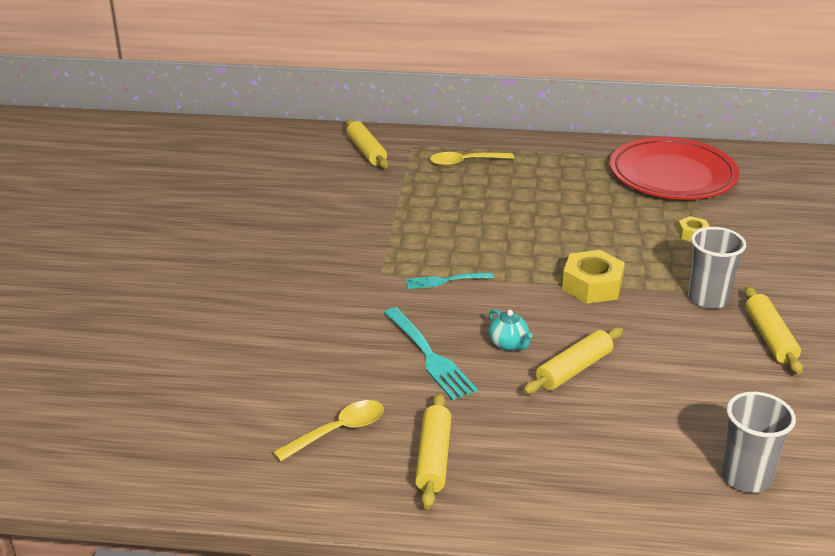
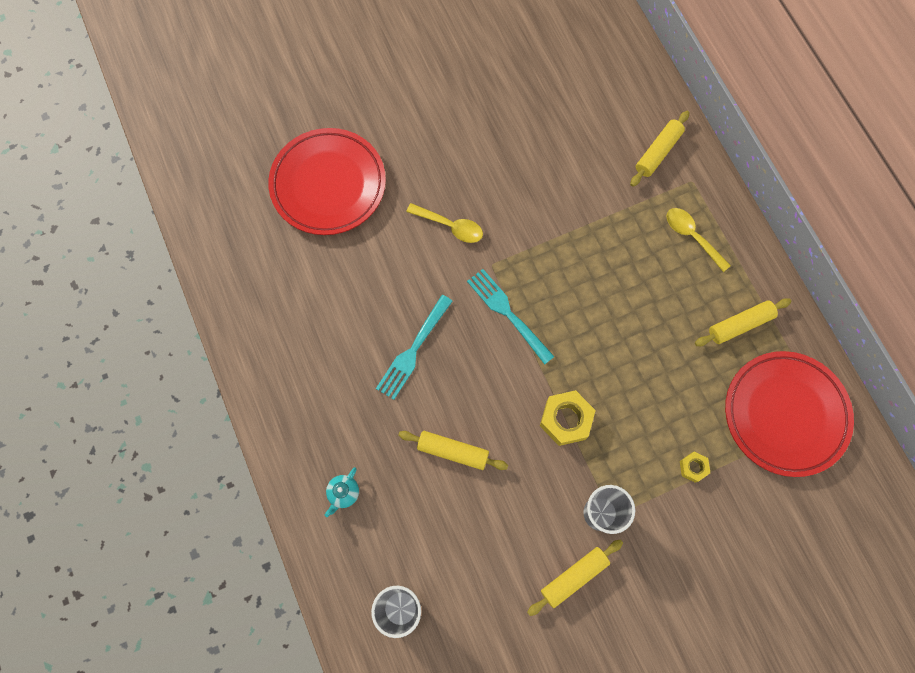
camera: 60 degrees right, 40 degrees up
(163, 348) = (328, 185): none -> red plate
(338, 431) = (309, 337): yellow spoon -> yellow spoon (450, 226)
(433, 458) = (315, 406): yellow rolling pin -> yellow rolling pin (740, 325)
(446, 280) = (508, 313): turquoise fork -> turquoise fork, size x1.60
(508, 344) = (456, 395): turquoise teapot -> turquoise teapot (343, 493)

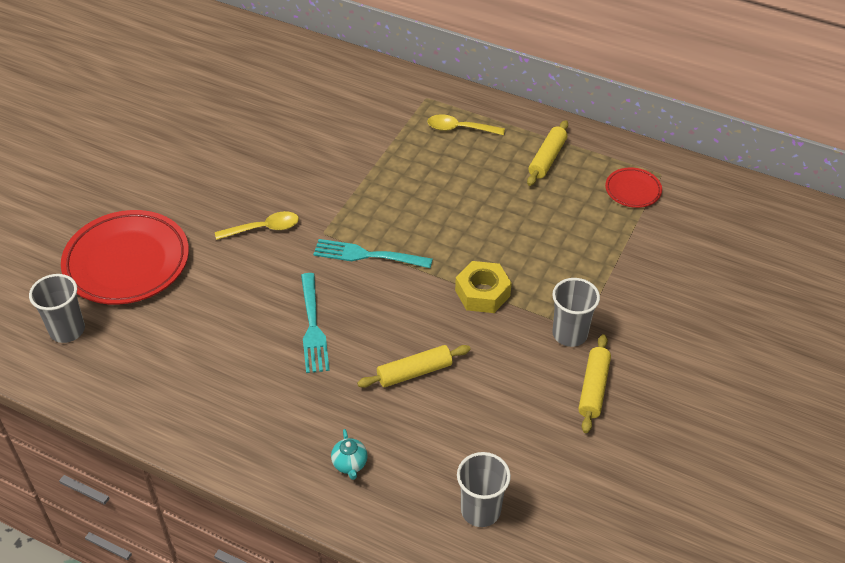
camera: 40 degrees left, 25 degrees down
(244, 218) = (67, 330): none -> grey cup
(658, 152) = (383, 95): yellow rolling pin -> none
(693, 467) = (605, 261): yellow nut -> none
(785, 414) = (633, 190): red plate -> red plate, size x0.48

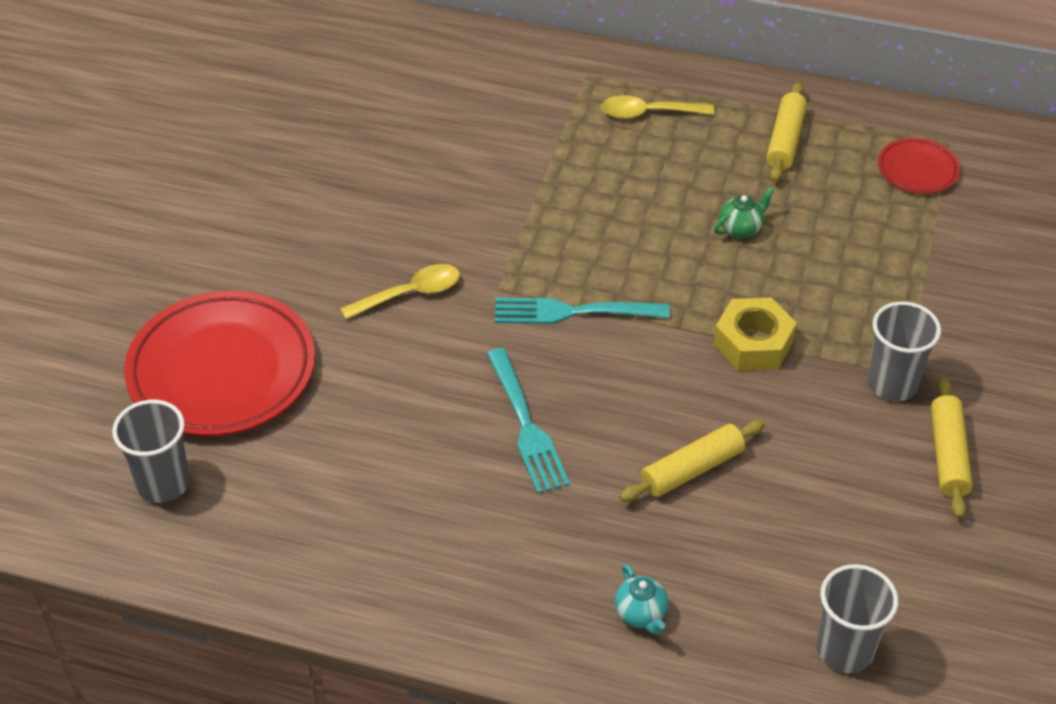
camera: 10 degrees left, 0 degrees up
(498, 214) = (741, 228): none -> green teapot

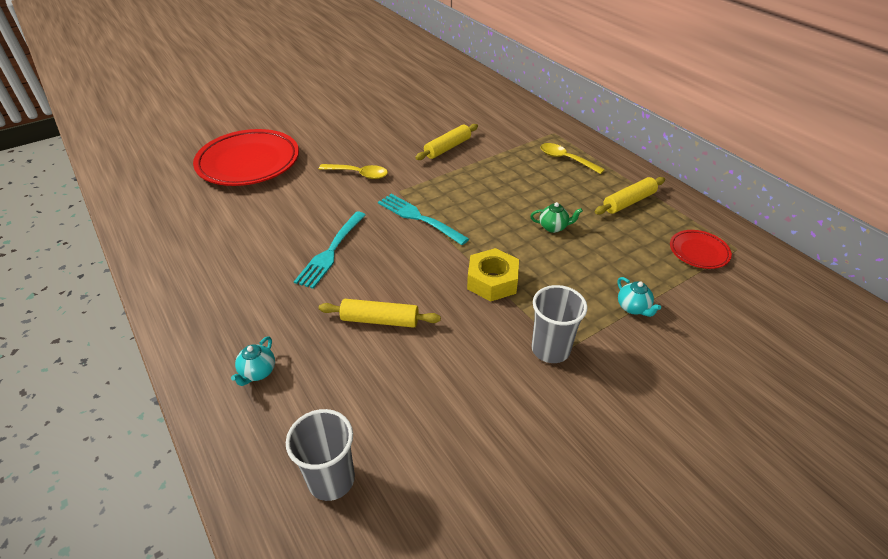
camera: 40 degrees right, 5 degrees down
(163, 483) = (169, 188): grey cup -> none
(920, 283) = (633, 308): none -> turquoise teapot
(948, 455) = (539, 412): yellow rolling pin -> yellow rolling pin (447, 148)

